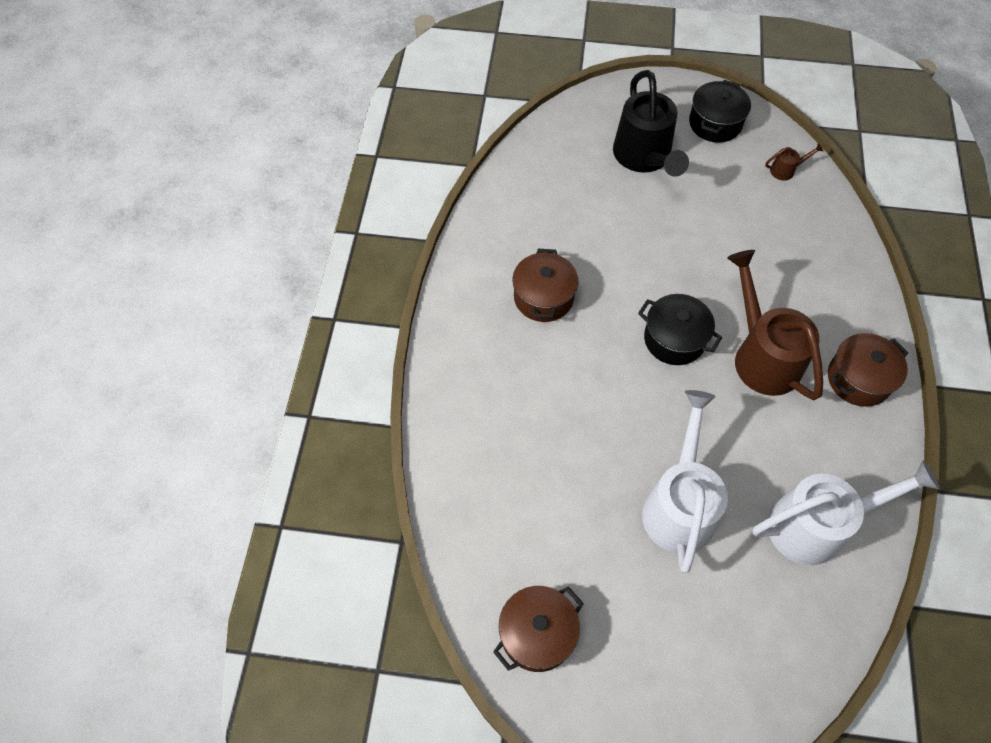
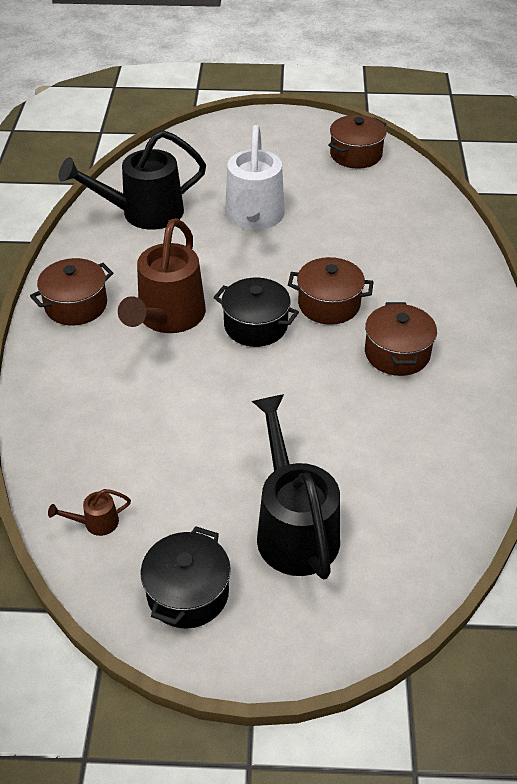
camera: 175 degrees right, 15 degrees down
(601, 361) = (329, 304): none -> brown pot
(762, 355) = (168, 318): brown watering can -> brown watering can turned 45 degrees clockwise
(817, 525) = (143, 213): white watering can -> black watering can

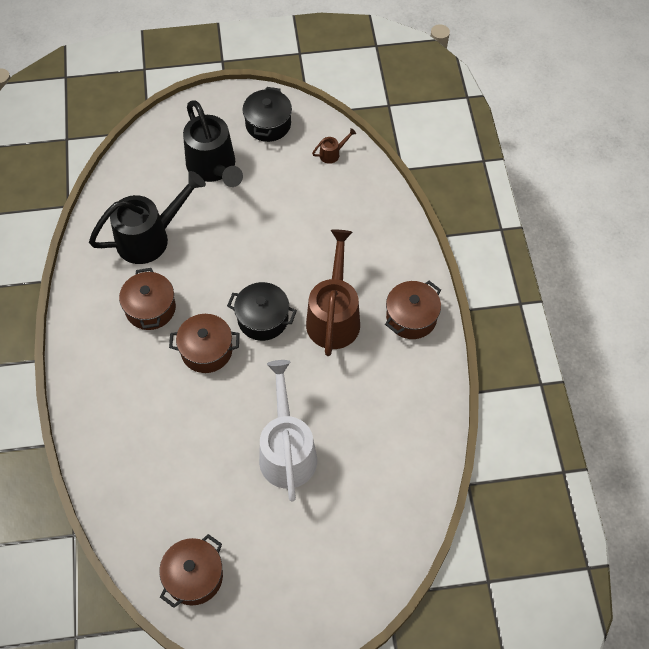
camera: 170 degrees right, 15 degrees up
(143, 213) = (393, 440): black watering can -> black watering can (150, 237)

